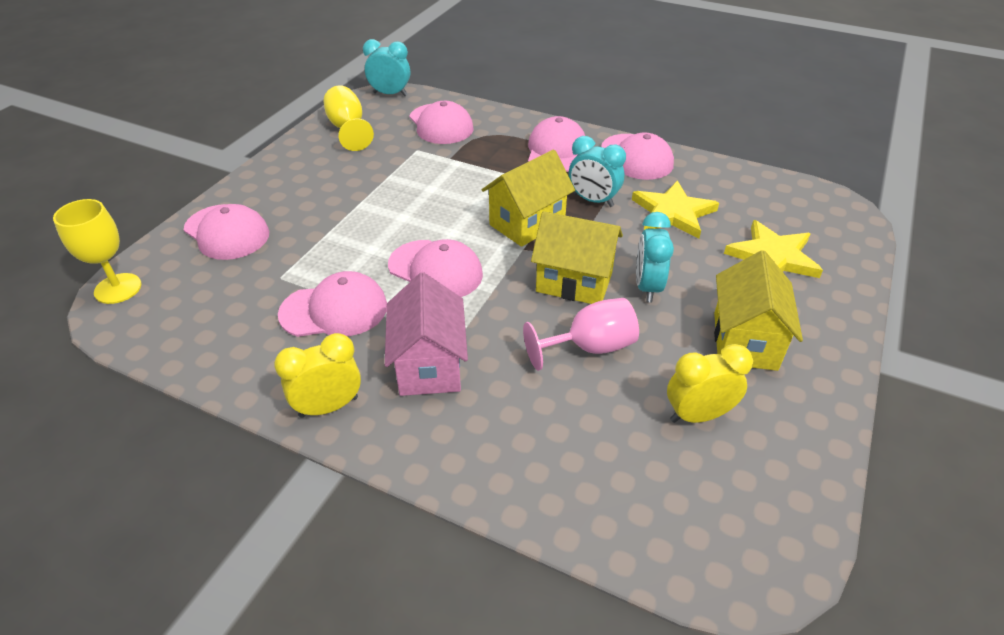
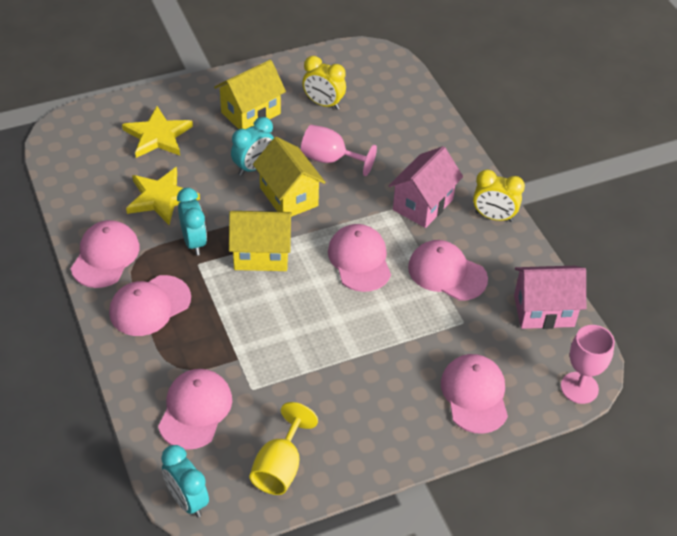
camera: 140 degrees left, 5 degrees up
(118, 288) = (579, 388): yellow goblet -> pink goblet
(194, 335) = (544, 311): none -> pink house

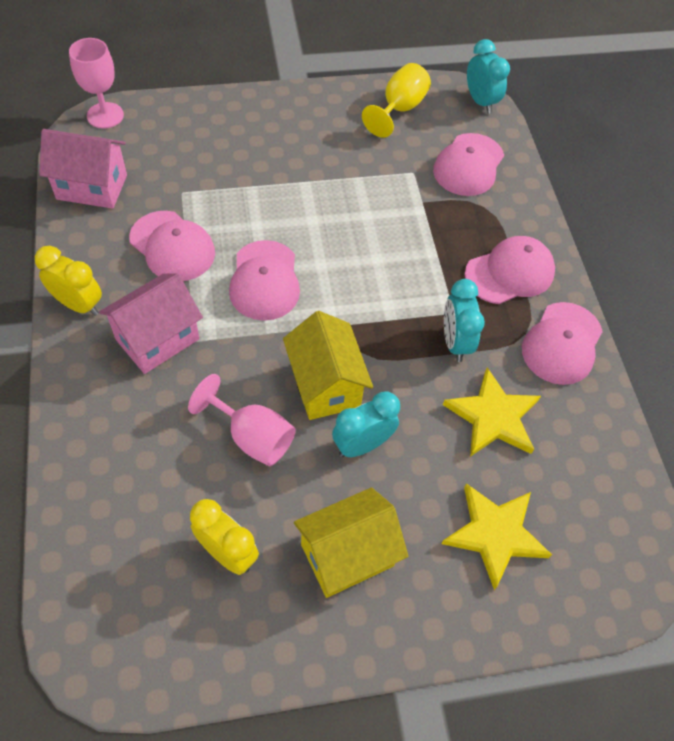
camera: 170 degrees left, 10 degrees up
(261, 255) = (377, 309): yellow house -> none
(474, 395) = (205, 128): pink cap -> none

